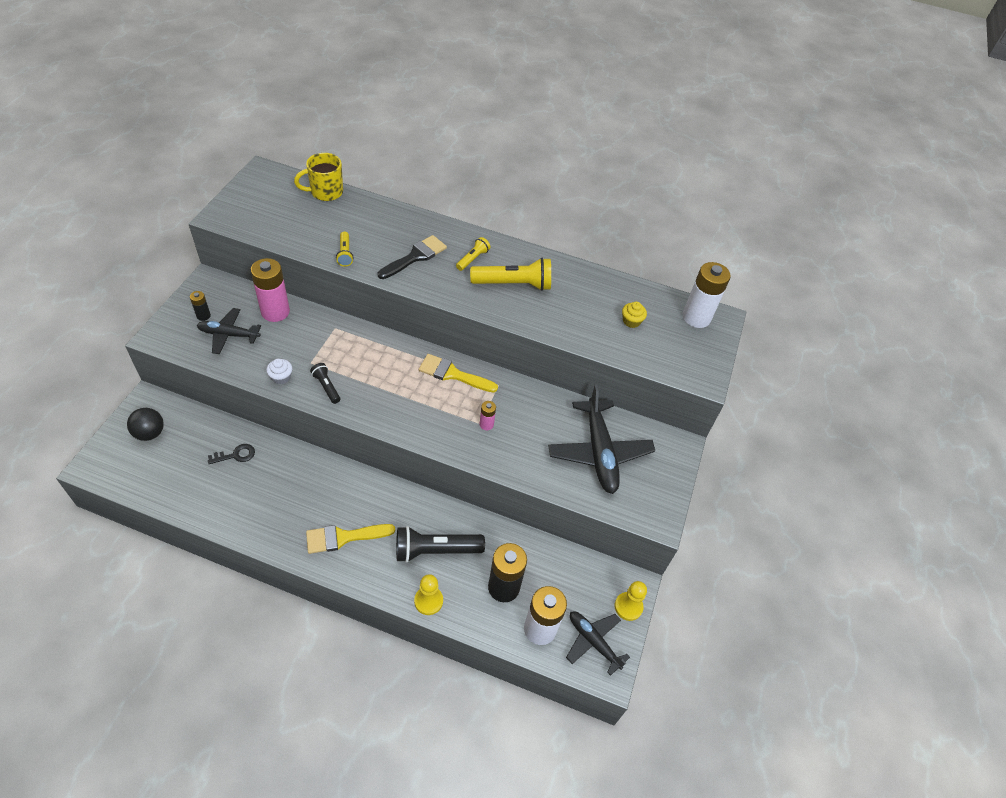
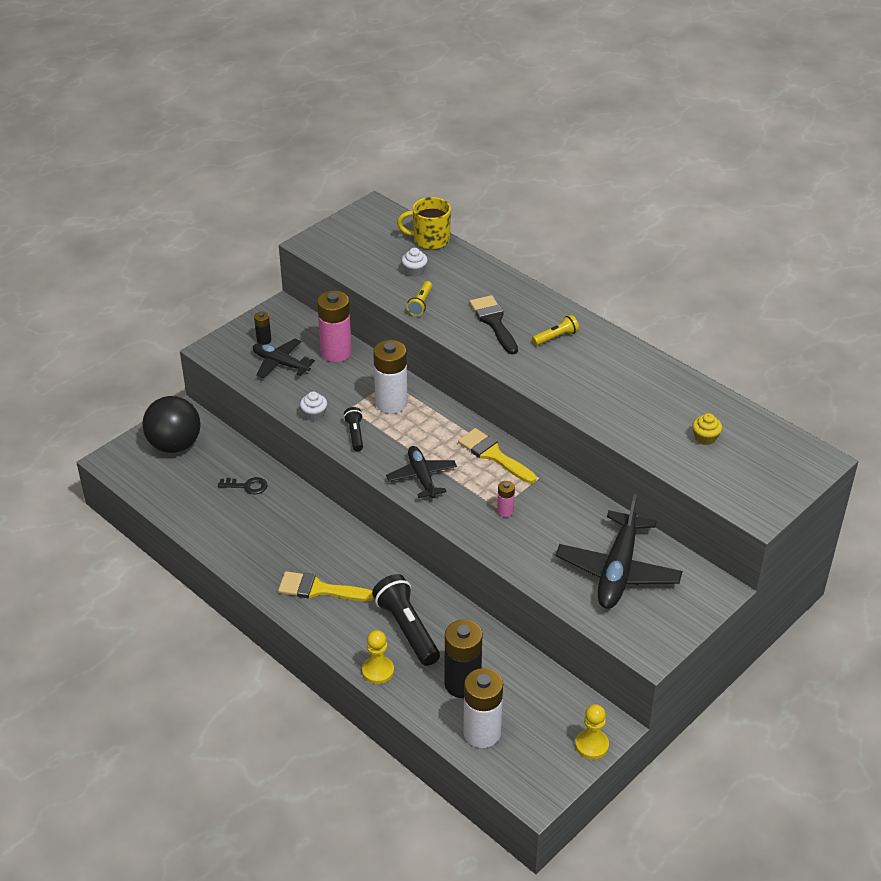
camera: 30 degrees right, 10 degrees down
(150, 433) = (175, 445): black ball -> black ball, size x1.62
(325, 224) = (414, 271): none -> white cupcake
(415, 257) = (494, 322): black brush -> black brush turned 90 degrees counterclockwise
(435, 550) = (407, 629): black flashlight -> black flashlight turned 45 degrees clockwise
(513, 284) = (588, 371): yellow flashlight -> none
(593, 642) = (534, 763): black plane -> black plane (422, 477)
(696, 317) = (788, 452): white battery -> white battery (391, 403)

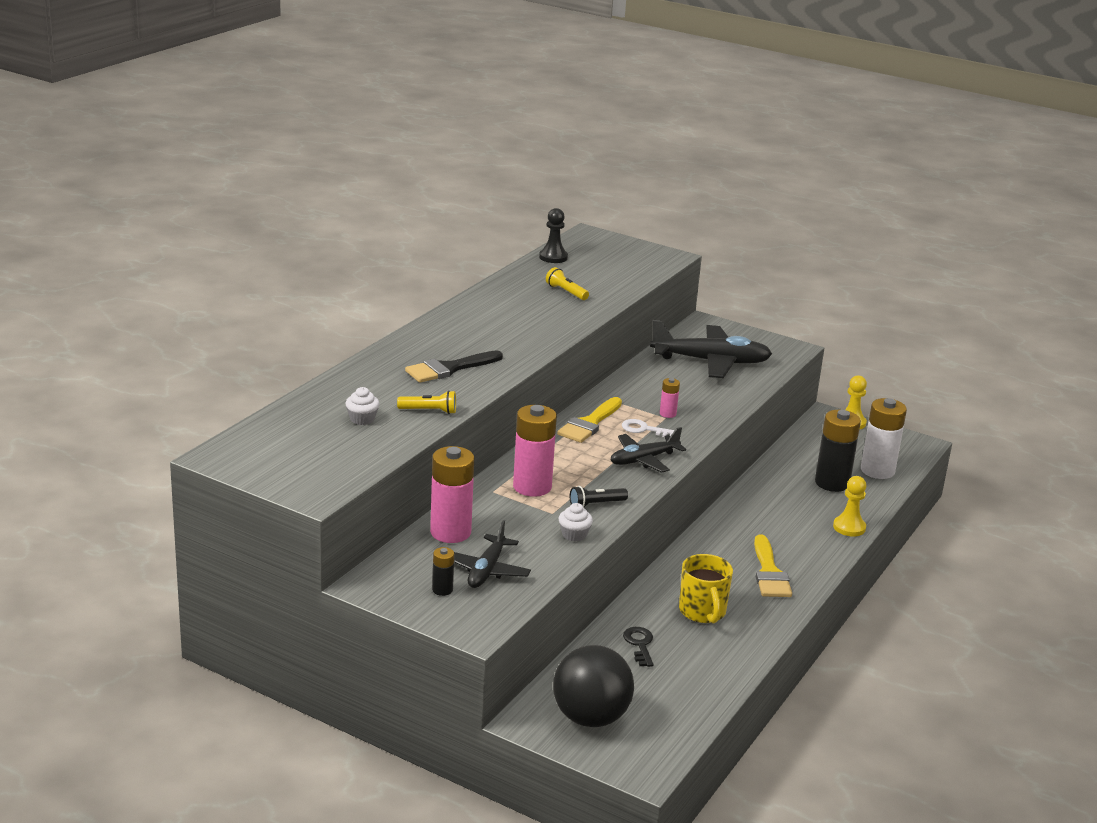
camera: 105 degrees left, 15 degrees down
(391, 403) = (532, 487): white battery -> pink battery
(407, 629) = (787, 516): black flashlight -> none
(430, 240) = (291, 414): yellow mug -> yellow mug (702, 612)
(477, 488) = (644, 429): none -> white key
(556, 337) = (463, 337): yellow flashlight -> yellow flashlight (566, 292)
(705, 438) = (585, 273): yellow cupcake -> none
(748, 421) = (553, 257): none -> black pawn

